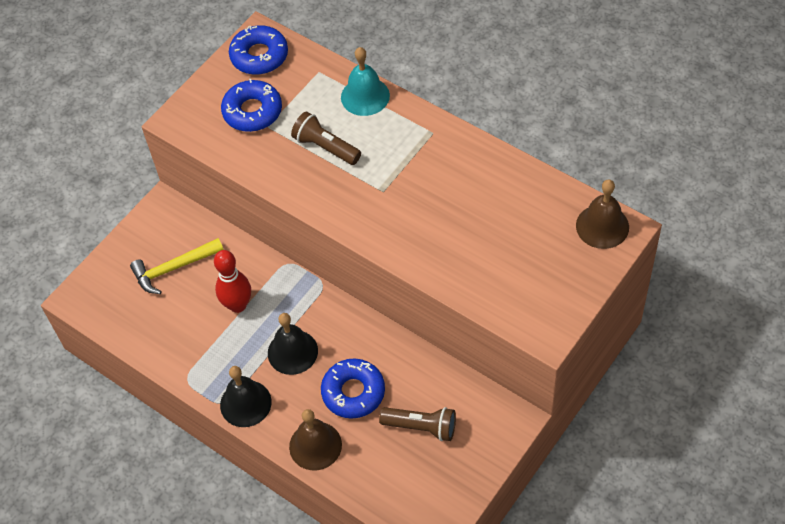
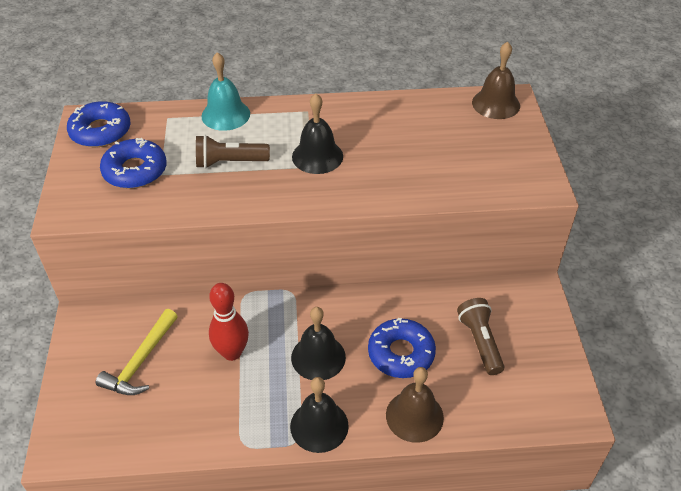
camera: 45 degrees left, 10 degrees down
(396, 184) = (317, 156): none -> black bell
(421, 427) = (480, 342): brown flashlight -> brown flashlight turned 75 degrees counterclockwise

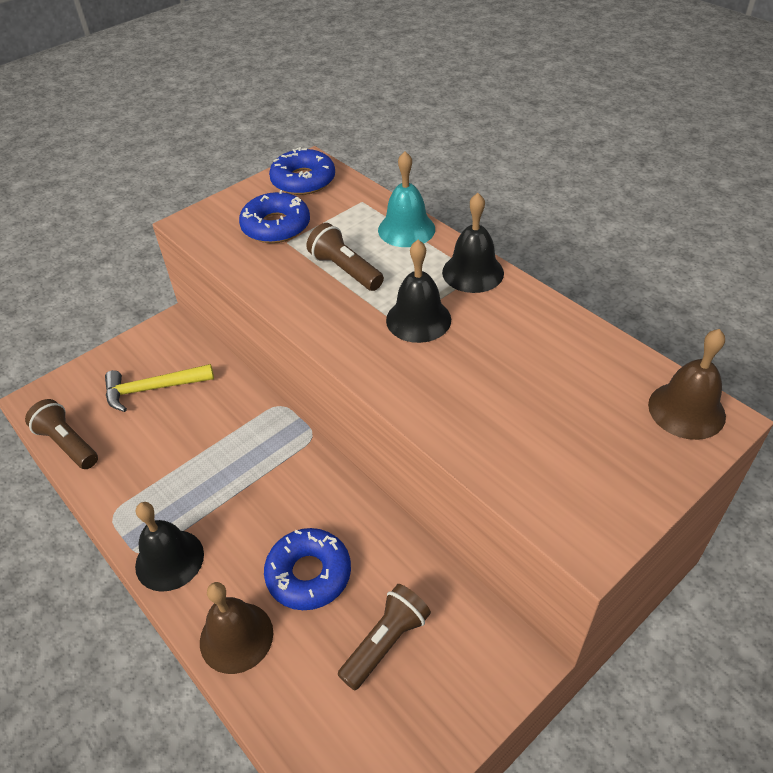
camera: 55 degrees right, 0 degrees up
(137, 445) = (68, 444): none -> brown flashlight
(232, 352) = (207, 440): red bowling pin -> none
(318, 357) = (250, 507): black bell -> black bell (473, 272)

